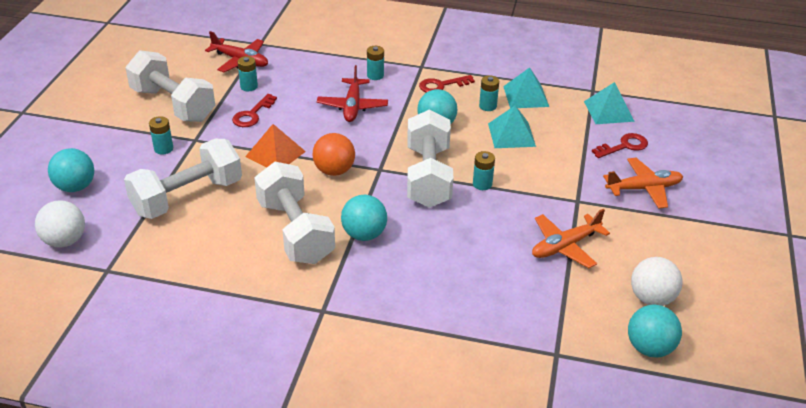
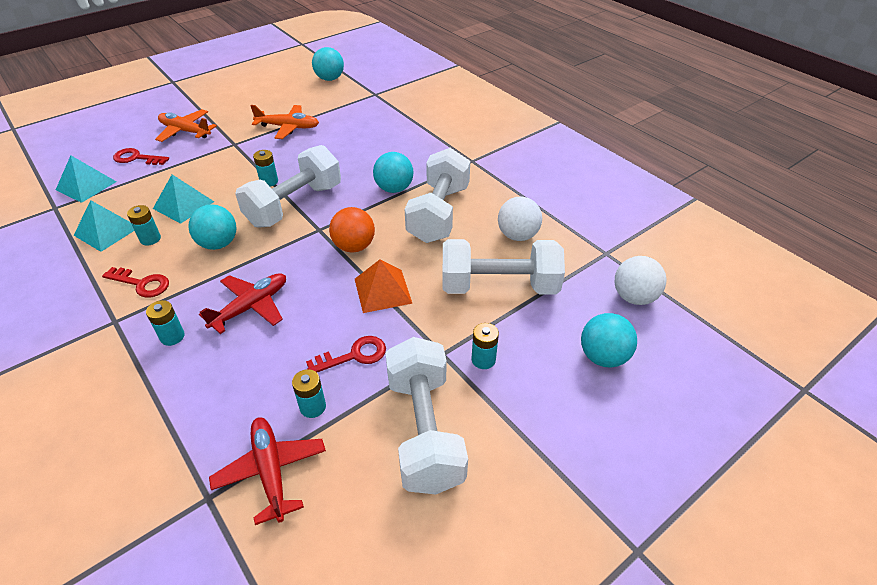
camera: 140 degrees left, 5 degrees up
(651, 298) = (292, 91): white ball -> white ball (517, 235)

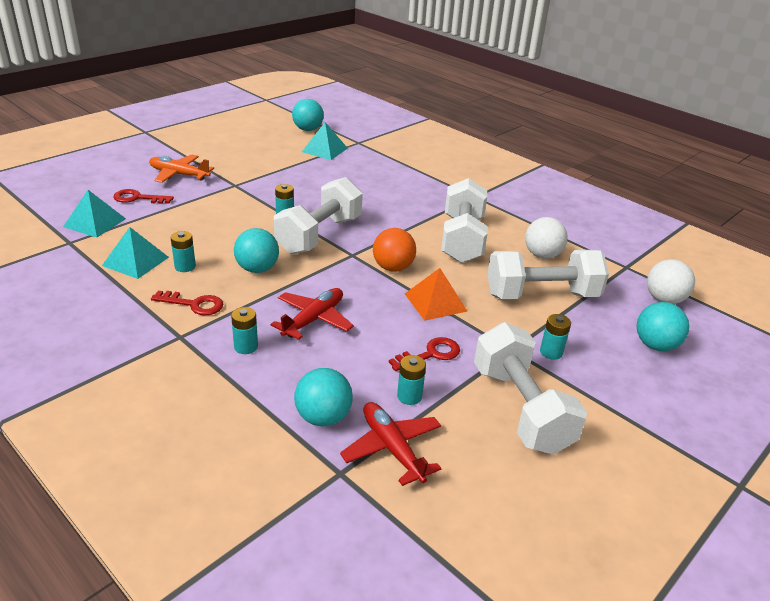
camera: 10 degrees left, 10 degrees down
(183, 205) = (206, 237): turquoise pyramid -> turquoise pyramid (324, 150)
(288, 127) = (284, 170): orange plane -> none
(394, 189) = (411, 220): turquoise ball -> turquoise ball (323, 417)

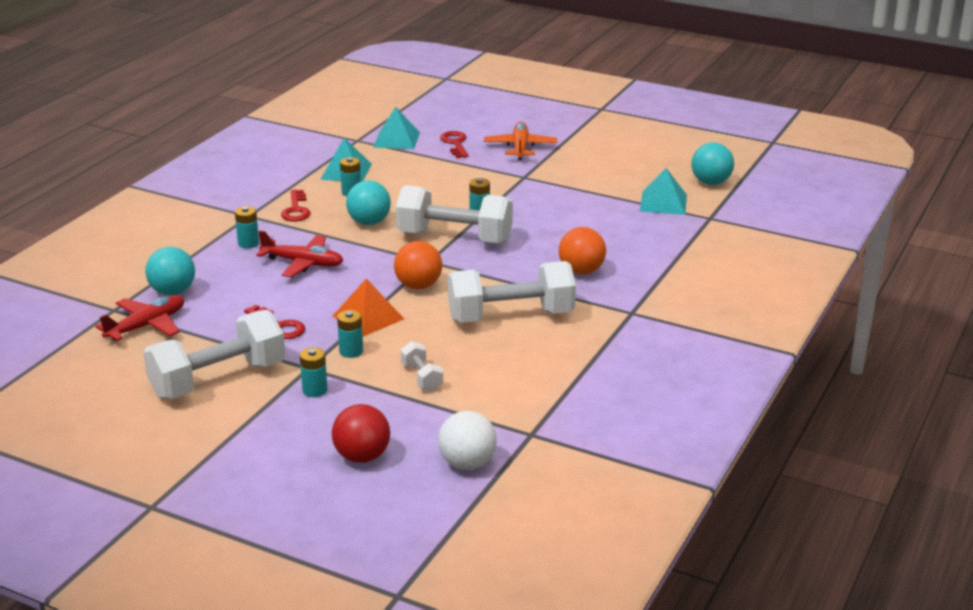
camera: 75 degrees right, 5 degrees down
(407, 199) = (581, 271): none -> orange ball
(409, 396) = (214, 324): turquoise battery -> turquoise battery (351, 351)
(541, 295) = (422, 377): white dumbbell -> white dumbbell, size x0.45
(542, 255) = (514, 371): white ball -> none
(655, 345) = (362, 457): turquoise ball -> red ball

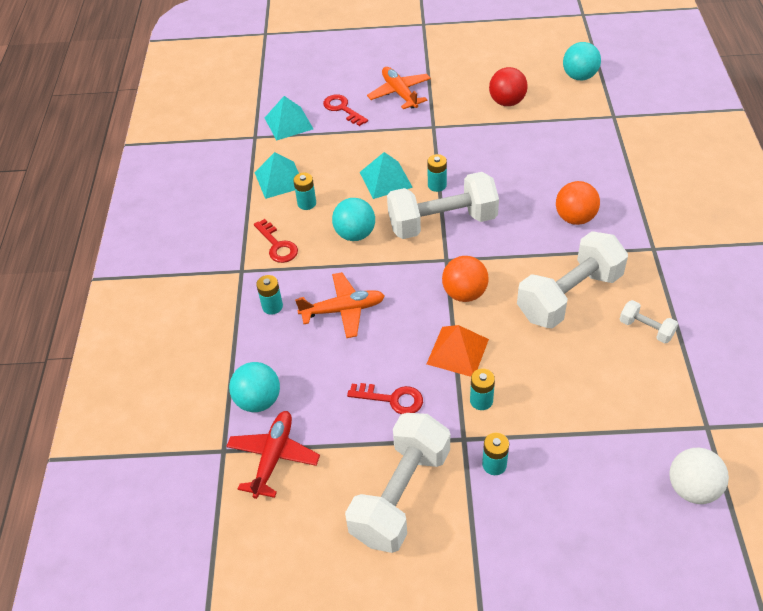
camera: 25 degrees left, 20 degrees up
(303, 263) = (343, 310): red plane -> orange plane
(362, 457) = (605, 526): red ball -> red ball (507, 102)
(422, 377) = (565, 403): white dumbbell -> white dumbbell (646, 329)
(663, 203) = (565, 113): turquoise pyramid -> turquoise pyramid (385, 179)

